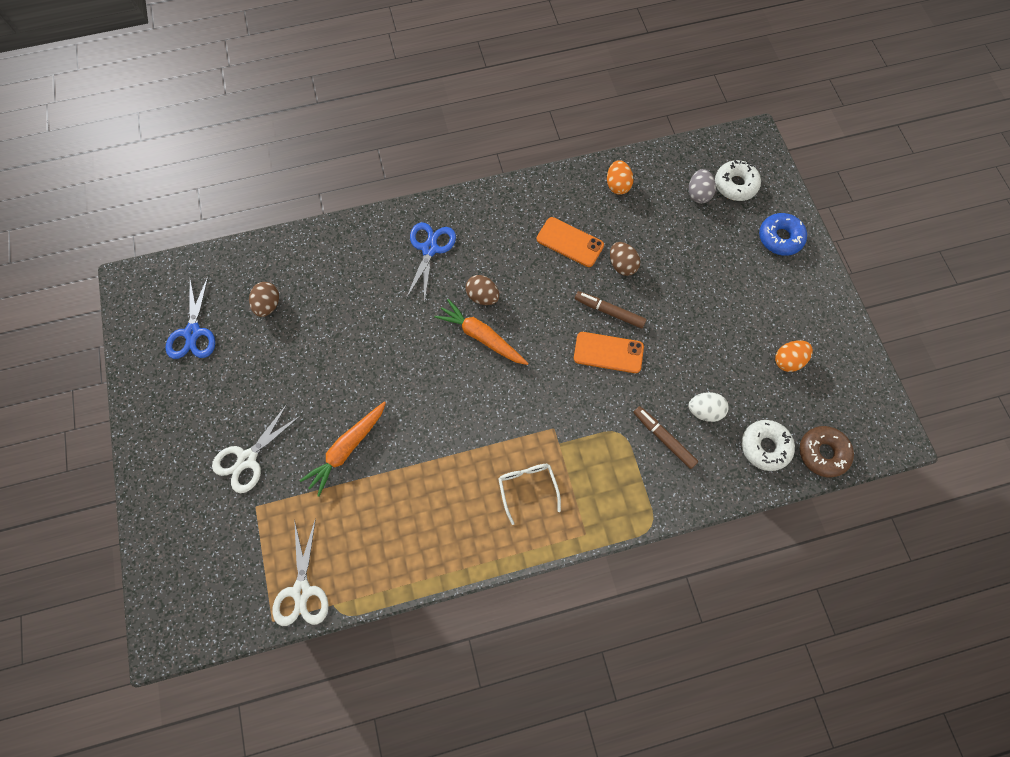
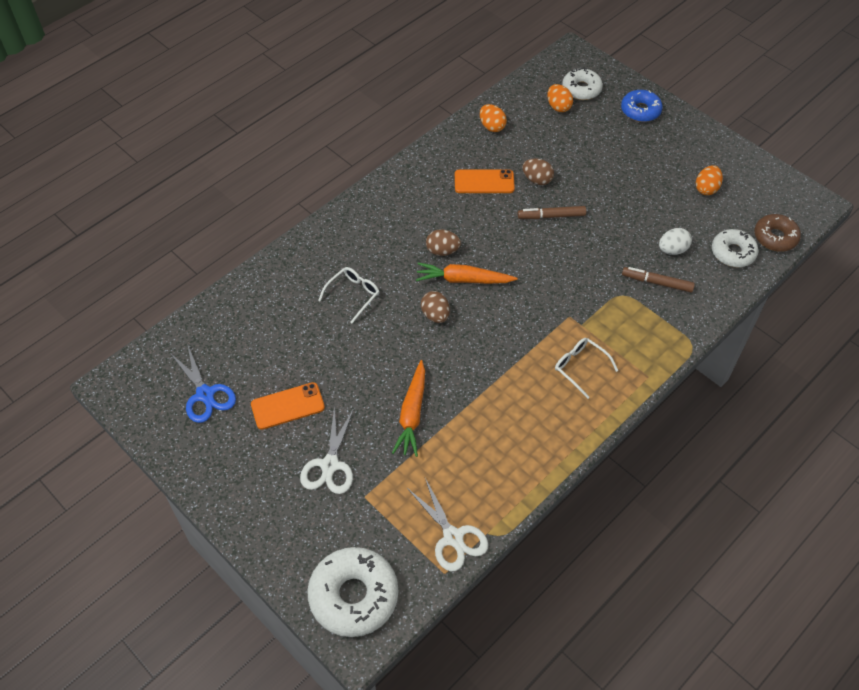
camera: 30 degrees left, 15 degrees down
(186, 595) = (354, 596): none -> white donut
(268, 305) = (260, 341): brown egg -> brown egg (435, 315)
(375, 300) = (353, 295): none -> white glasses
(430, 249) = (372, 236): blue scissors -> none
(608, 352) = (572, 244): orange phone -> orange phone (287, 406)
(698, 194) = (558, 107): grey egg -> orange egg

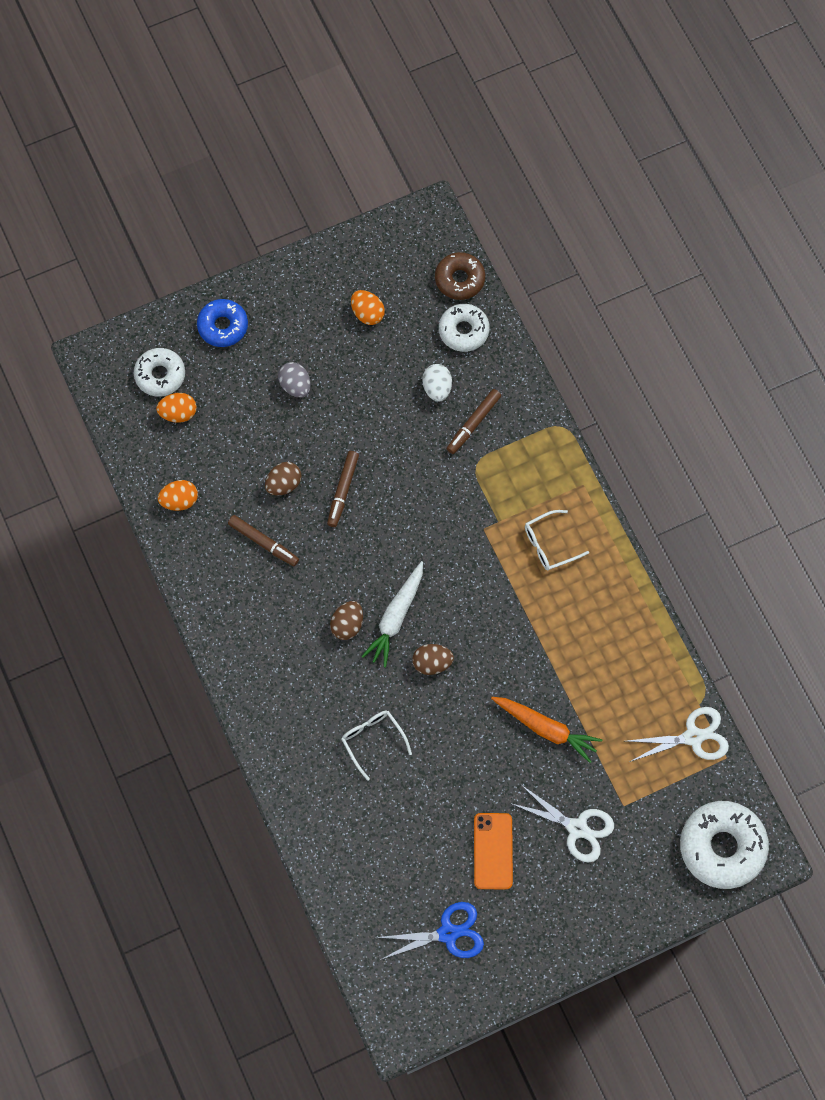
camera: 70 degrees left, 15 degrees up
(463, 280) = (396, 617): orange carrot -> white carrot
(484, 182) = (263, 542): orange phone -> brown marker
(620, 164) = (295, 385): none -> grey egg

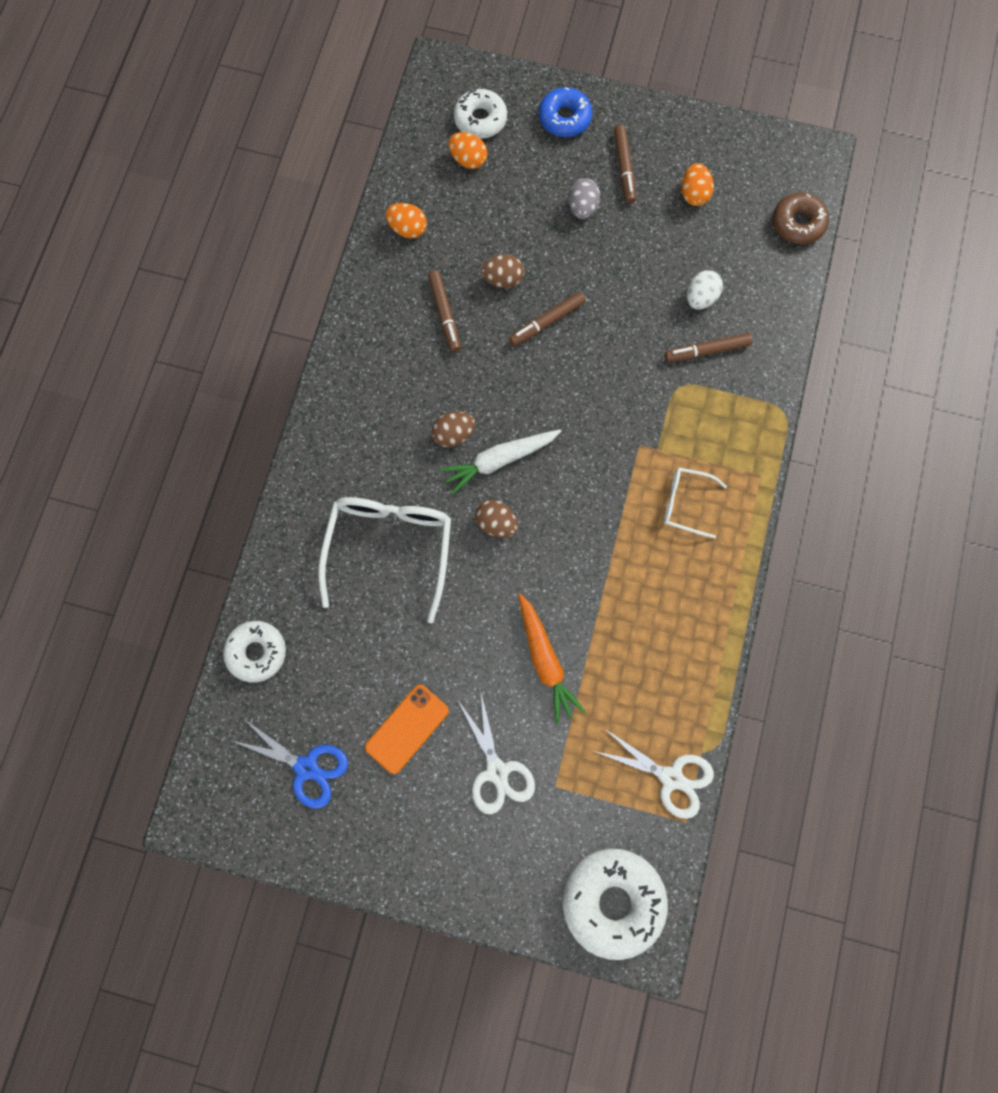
camera: 40 degrees right, 5 degrees up
(300, 331) = (624, 168): none -> brown marker
(372, 740) = (389, 548): white glasses -> white glasses, size x1.93
(463, 331) = (765, 268): white donut -> white donut (257, 652)

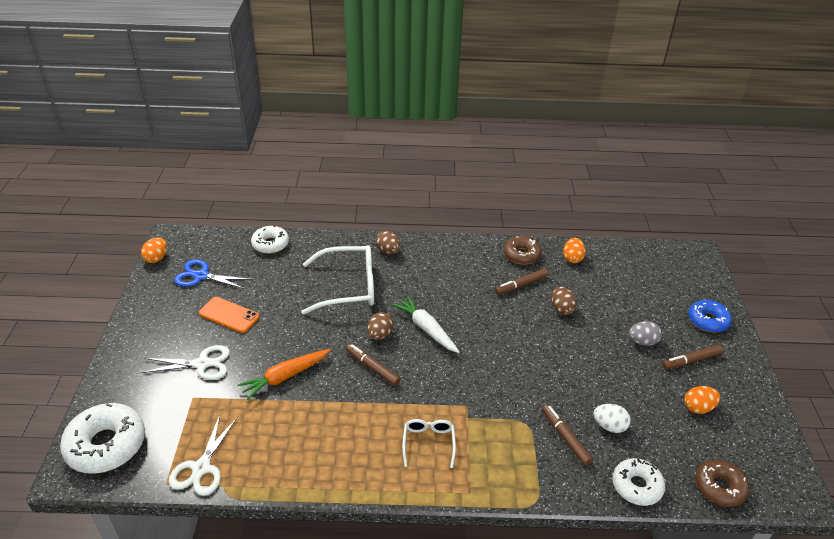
camera: 75 degrees right, 35 degrees down
(306, 767) = (201, 276): blue scissors -> blue scissors turned 90 degrees clockwise
(382, 293) = (521, 255): none -> brown donut
(454, 434) = (437, 303): brown egg -> brown egg (388, 251)
(468, 160) = (640, 277): orange egg -> orange egg (156, 258)
(480, 120) = (674, 278): white donut -> white donut (636, 486)
(497, 771) = (202, 364): white scissors -> white scissors turned 150 degrees counterclockwise
(547, 322) = (541, 337): brown marker -> brown marker (372, 368)

